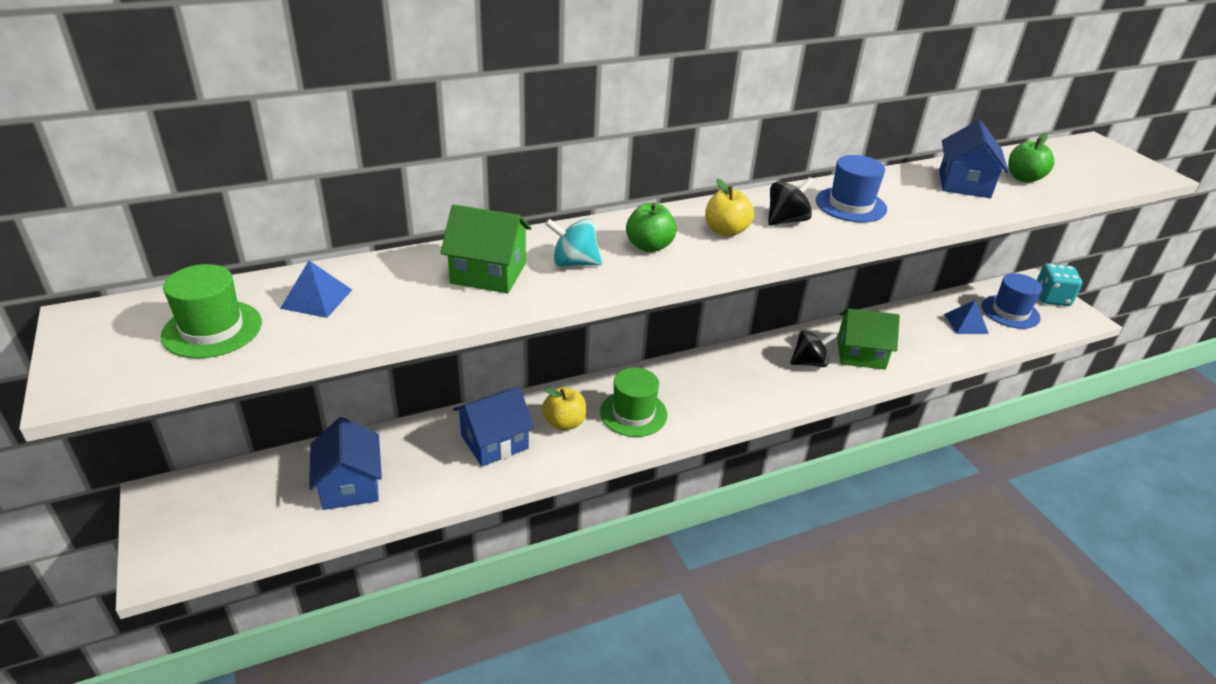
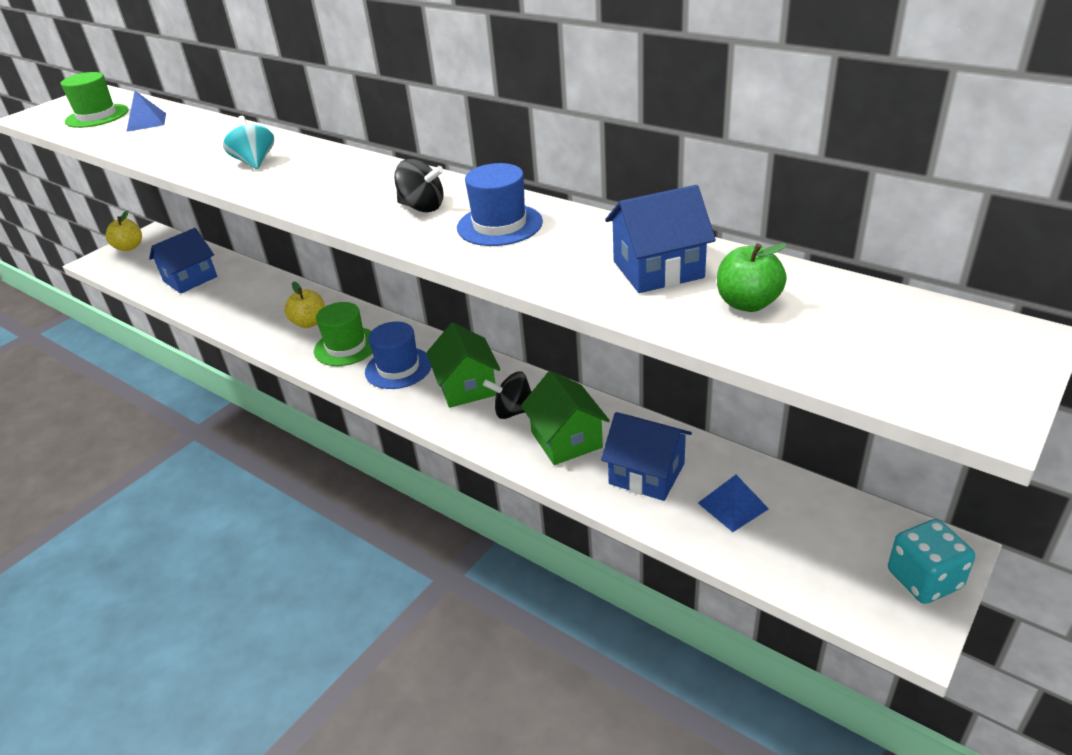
camera: 65 degrees right, 0 degrees up
(488, 273) = (215, 146): green house -> green house (466, 387)
(494, 442) = (266, 306): blue house -> blue house (646, 474)
(649, 246) = (308, 175): green apple -> none
(726, 231) = (368, 191): yellow apple -> yellow apple (129, 247)
(809, 362) = (513, 411): black spinning top -> black spinning top turned 135 degrees clockwise
(1010, 312) = (819, 542): blue hat -> blue hat (398, 368)

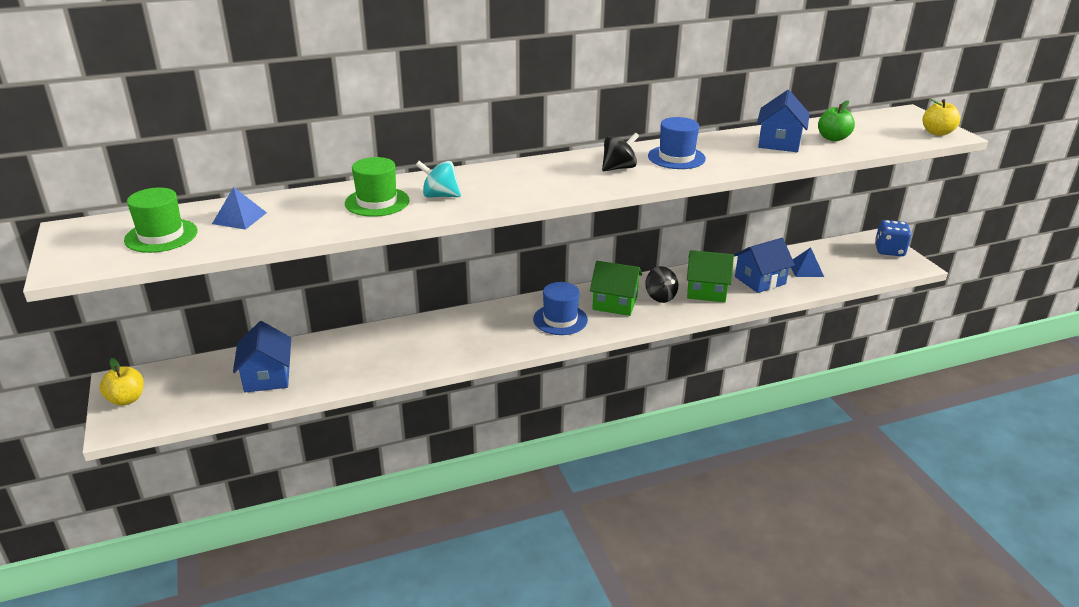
camera: 60 degrees left, 5 degrees down
(309, 323) = (444, 337): yellow apple -> yellow apple (937, 133)
(346, 346) = (503, 331): green hat -> green hat (377, 202)
(513, 411) = (660, 297): black spinning top -> black spinning top turned 60 degrees counterclockwise
(924, 579) = (889, 250): turquoise dice -> blue dice

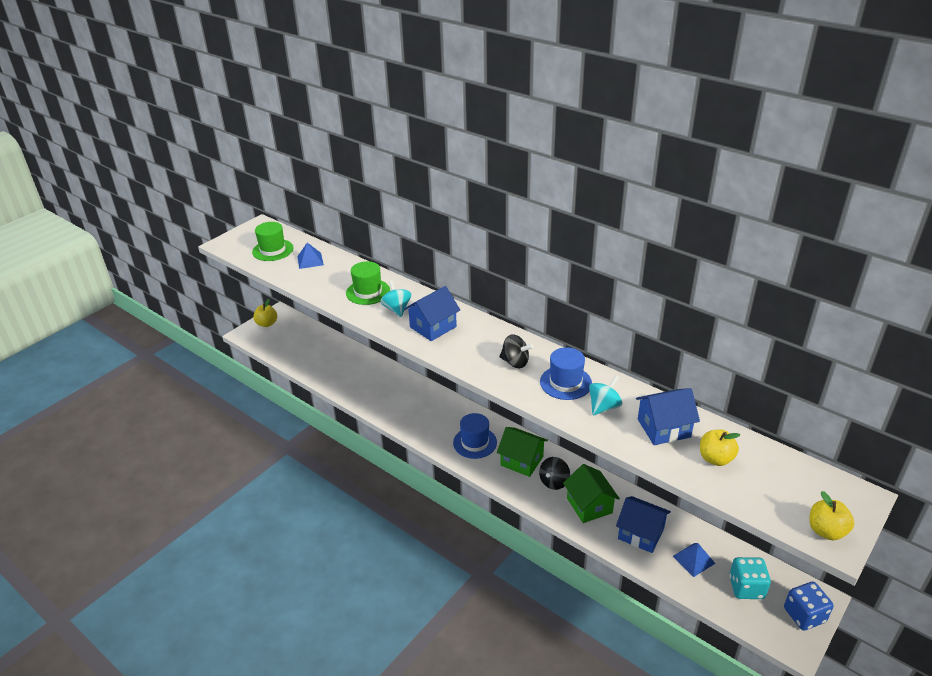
camera: 60 degrees right, 5 degrees up
(267, 377) = (317, 356): blue house -> blue house (433, 327)
(615, 303) = (521, 461): green house -> green house turned 45 degrees counterclockwise
(728, 154) = (604, 407): none -> turquoise spinning top
(833, 138) = (715, 459): green apple -> yellow apple
(849, 260) = (746, 587): none -> turquoise dice

